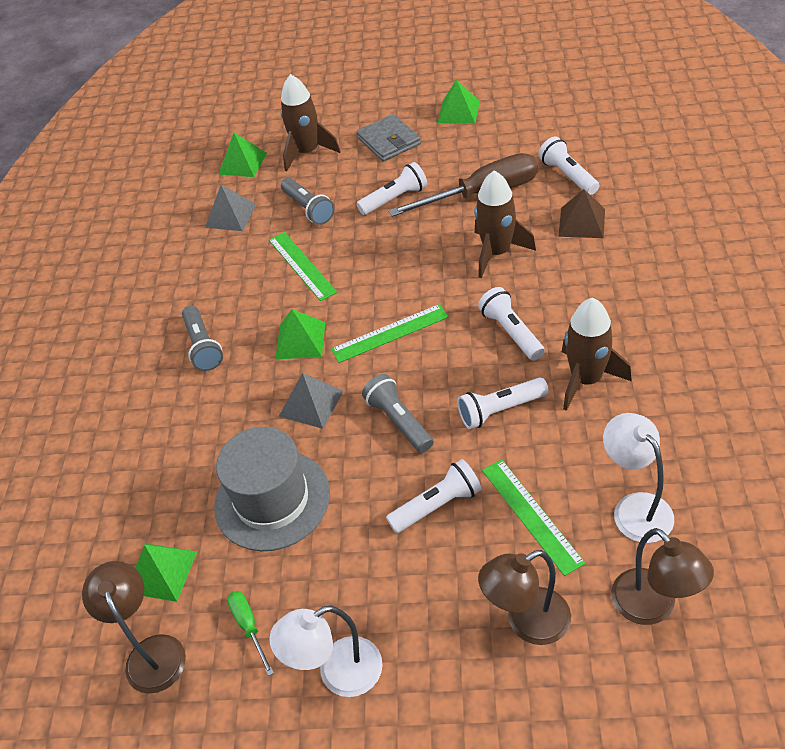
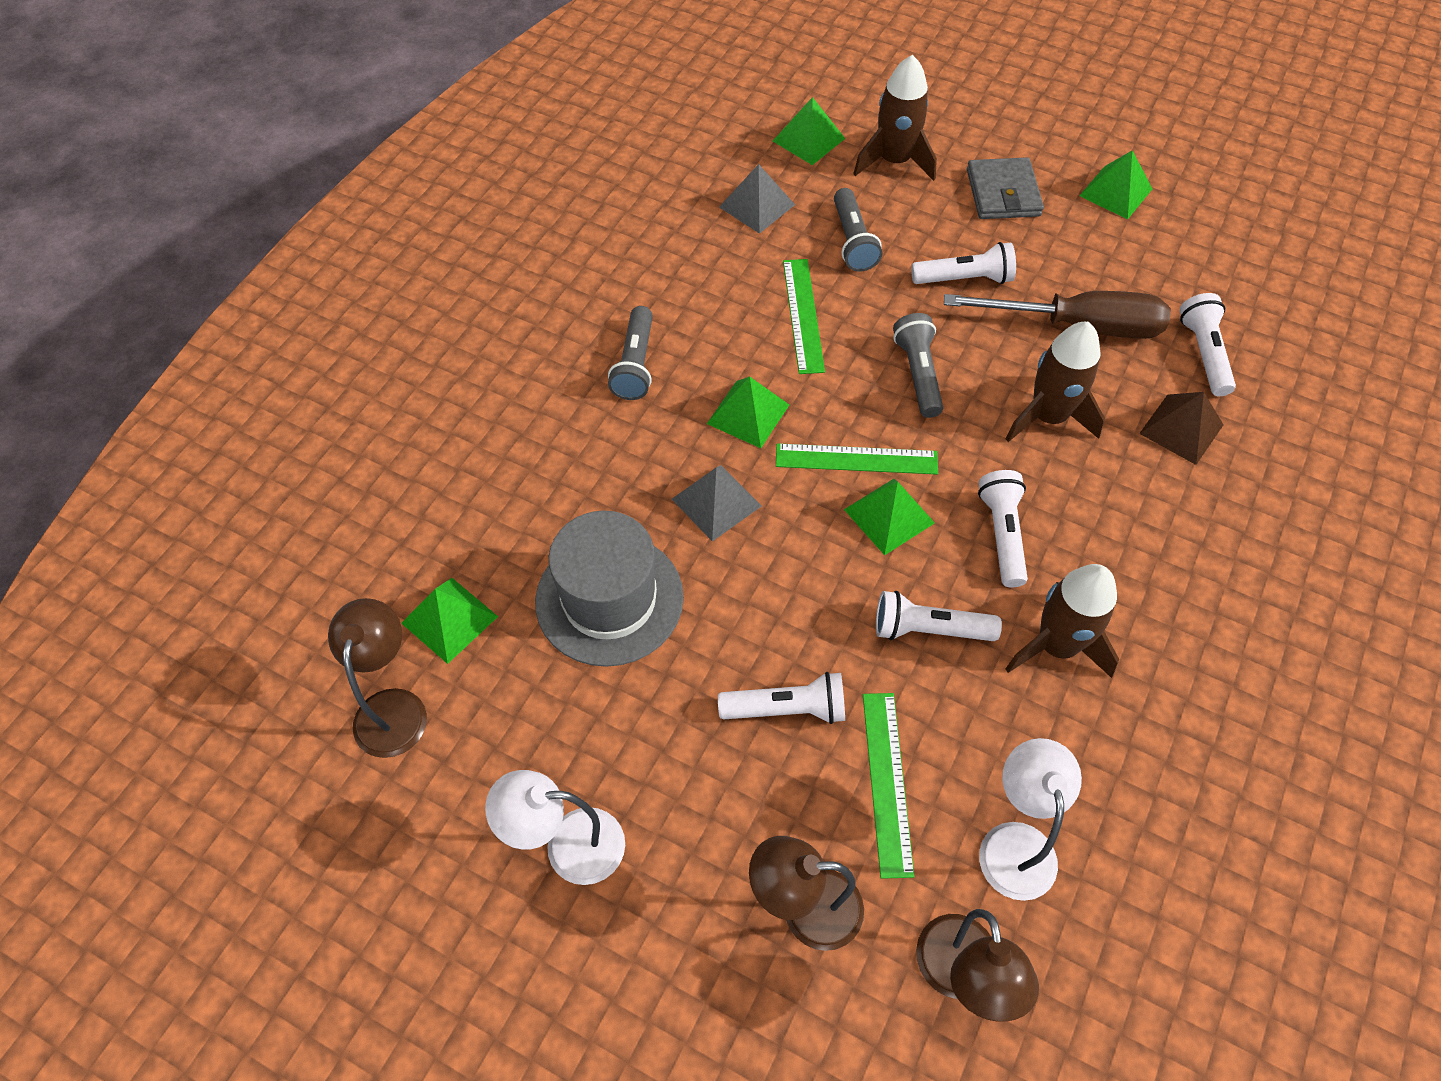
camera: 20 degrees right, 10 degrees up
(249, 626) = (505, 736): green screwdriver -> none
(399, 421) = (803, 579): grey flashlight -> grey flashlight (918, 374)
(432, 356) = (889, 516): none -> green pyramid

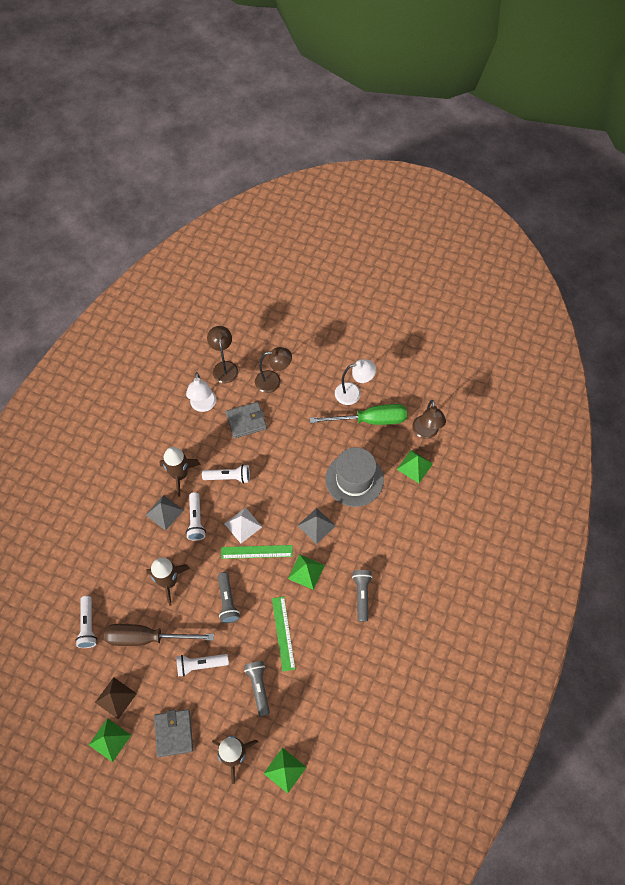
camera: 175 degrees right, 5 degrees up
(536, 756) = (370, 420): none -> green screwdriver
(756, 205) = (312, 710): grey pyramid -> grey pyramid (164, 512)
(786, 709) = (282, 443): white flashlight -> none
(886, 782) = (246, 421): green ruler -> grey wallet
(889, 516) = (243, 525): green pyramid -> white pyramid
(1181, 429) = (109, 580): brown pyramid -> brown pyramid (115, 697)

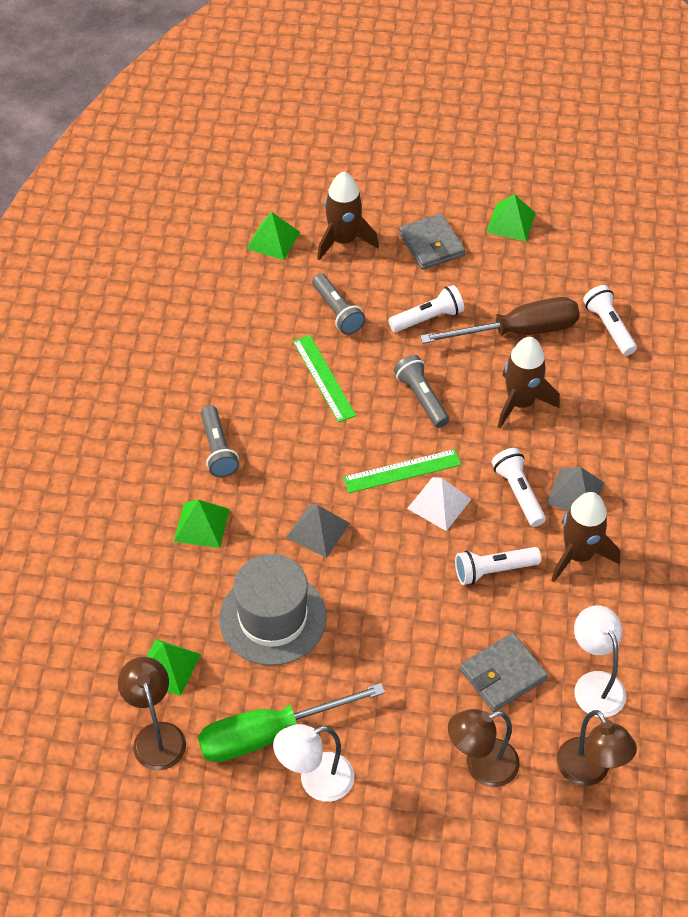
camera: 165 degrees right, 10 degrees down
(115, 697) = (526, 262): brown pyramid -> none
(306, 572) = (314, 461): green pyramid -> green pyramid (201, 525)

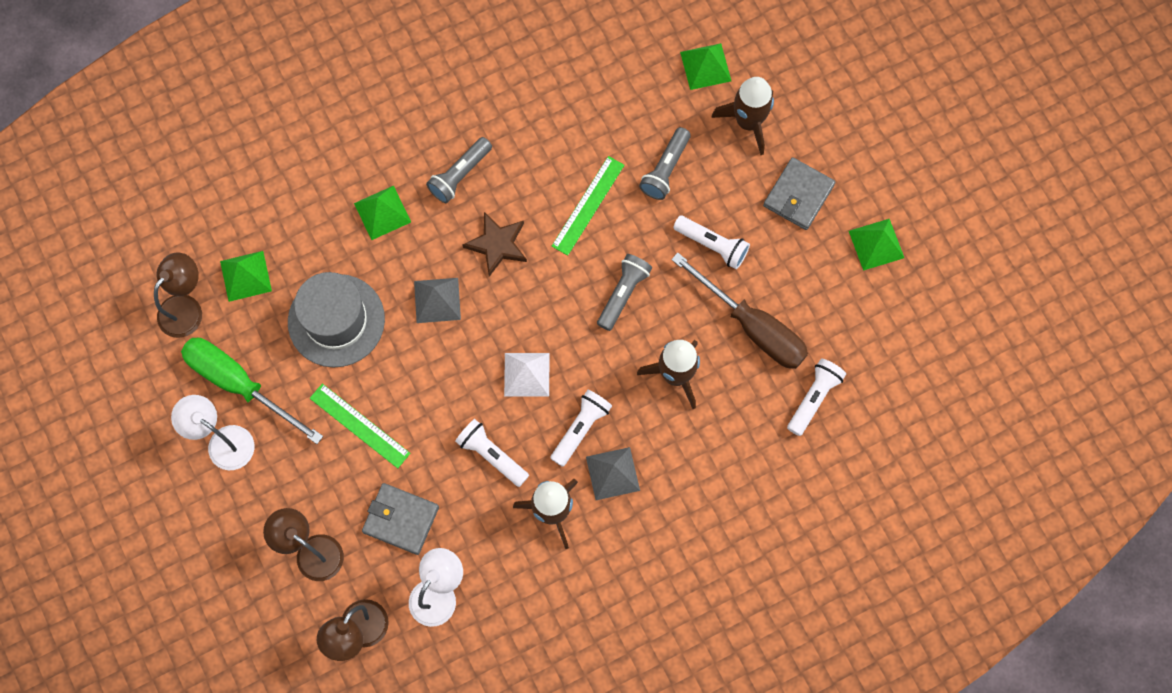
camera: 55 degrees right, 20 degrees up
(304, 459) = (497, 245): none -> brown star
(402, 471) = (538, 326): green ruler -> green ruler (359, 426)

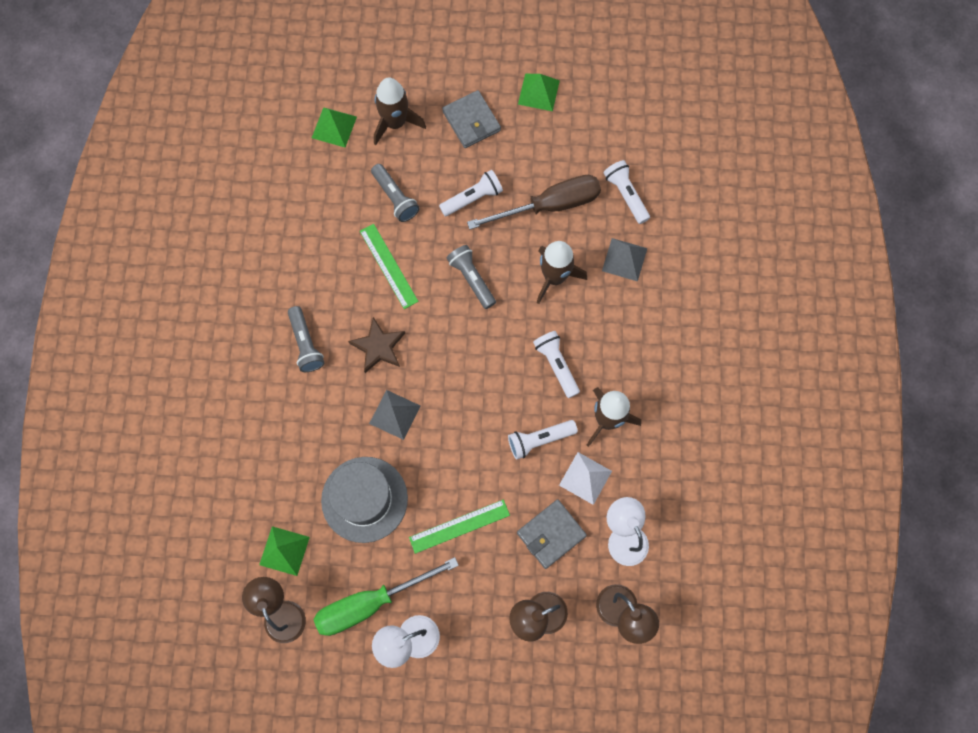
camera: 60 degrees left, 0 degrees up
(382, 212) = (299, 417): green pyramid -> none
(527, 374) = (492, 381): white pyramid -> white pyramid (585, 478)
(612, 473) = (602, 361): grey pyramid -> grey pyramid (624, 259)

